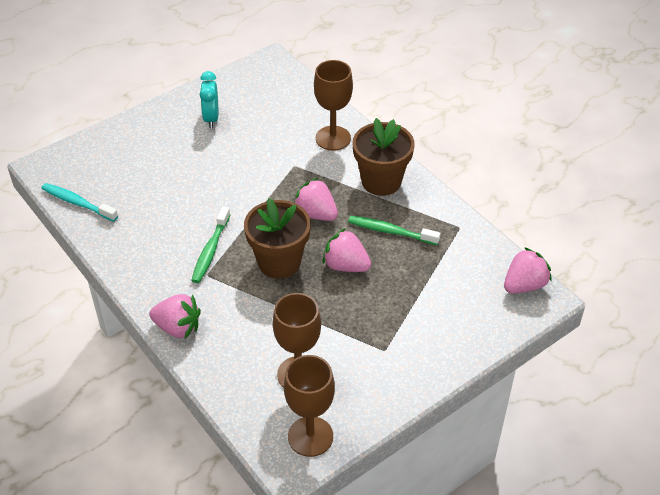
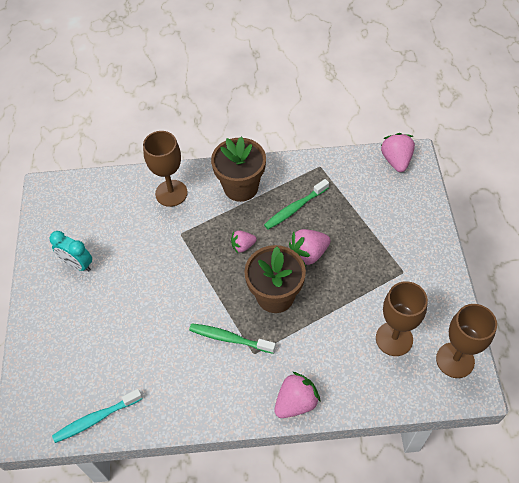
camera: 55 degrees left, 10 degrees up
(210, 250) = (229, 338): green toothbrush -> green toothbrush turned 150 degrees clockwise
(316, 214) = (243, 246): pink strawberry -> pink strawberry, size x0.62

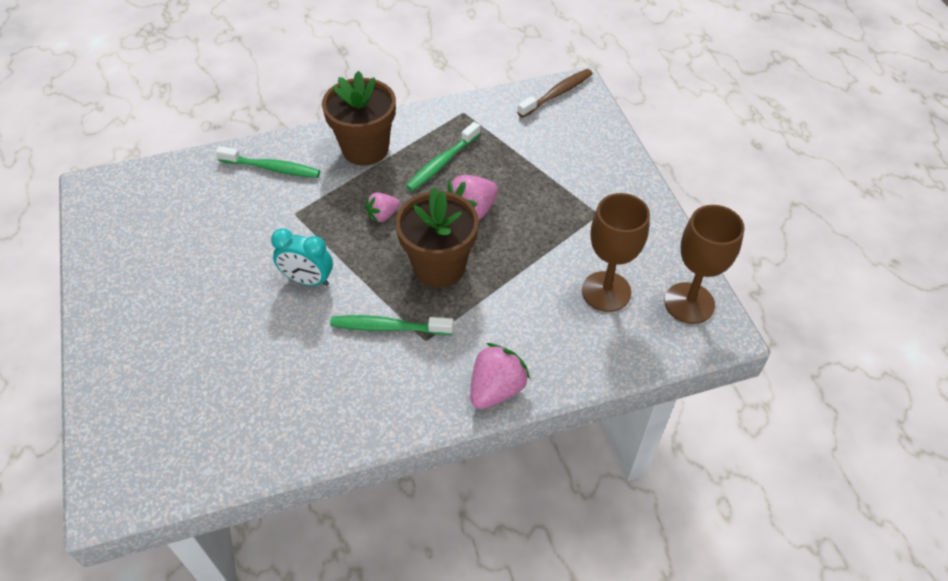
camera: 15 degrees left, 5 degrees down
(77, 264) = (155, 271): turquoise clock -> turquoise clock (308, 280)
(96, 419) = (216, 461): turquoise toothbrush -> none
(171, 193) = (272, 168): brown goblet -> green toothbrush
(396, 160) = (557, 94): pink strawberry -> brown toothbrush

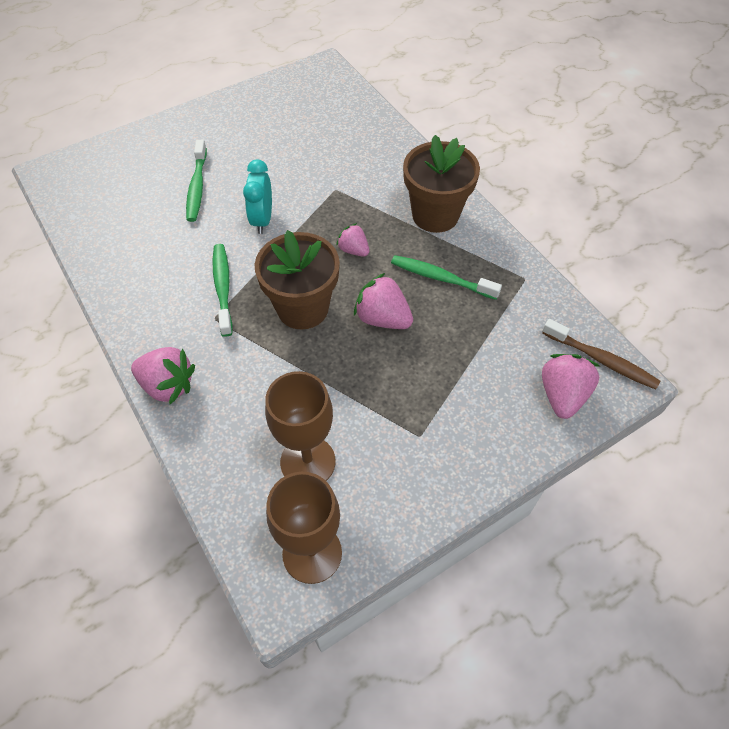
camera: 75 degrees right, 5 degrees up
(272, 168) = (384, 159): green toothbrush -> green toothbrush (197, 187)
(582, 123) = (562, 395): none -> pink strawberry

